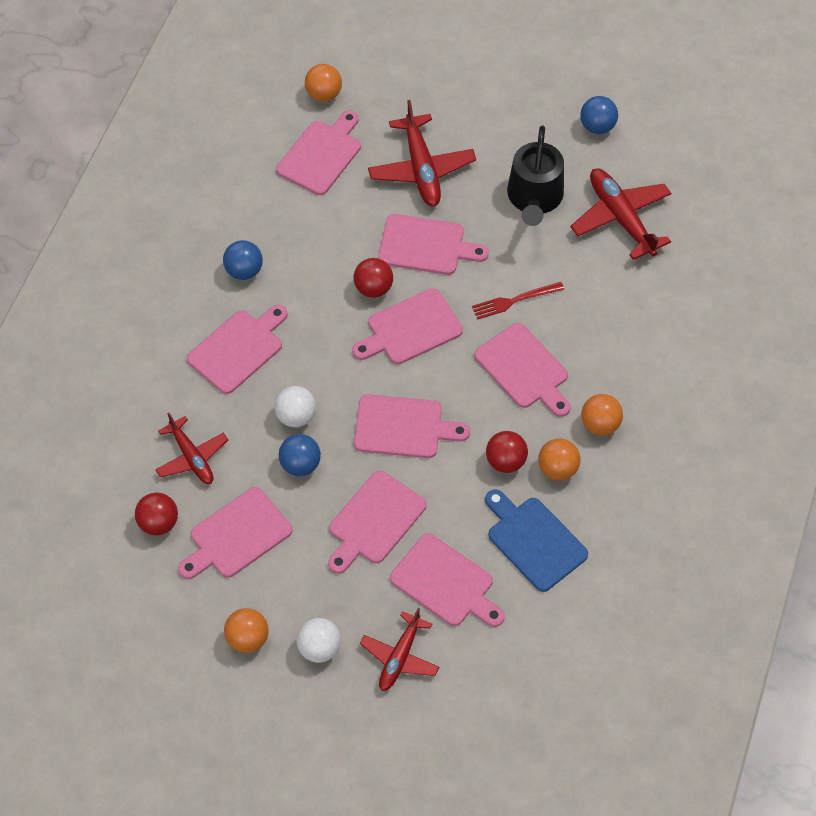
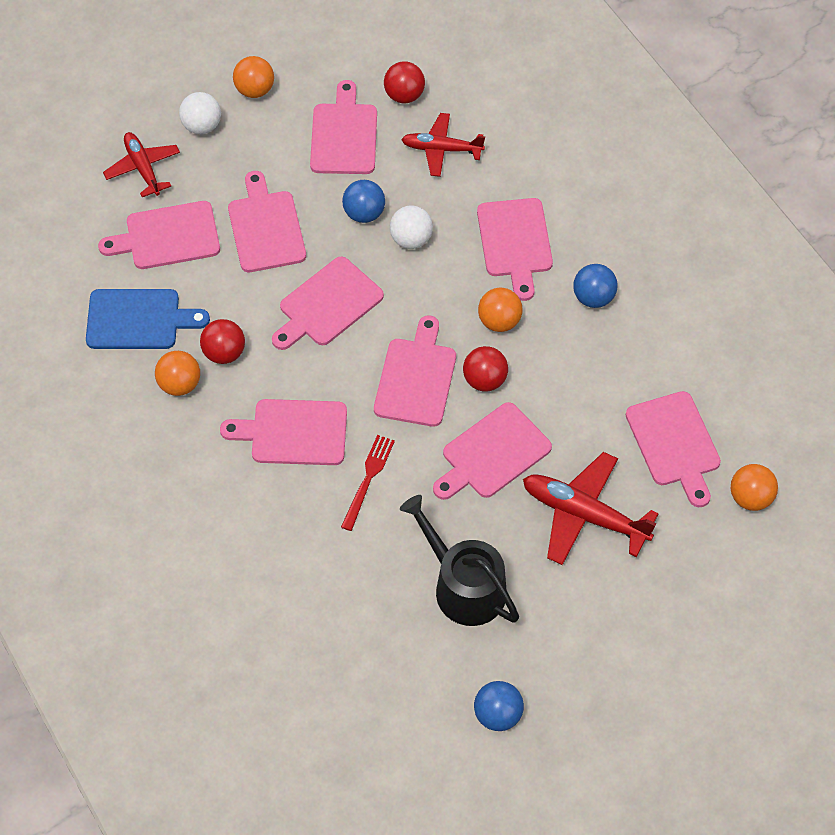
camera: 130 degrees right, 0 degrees up
(600, 424) = (186, 448): orange ball -> orange ball (499, 321)
(620, 217) = (372, 643): red plane -> none

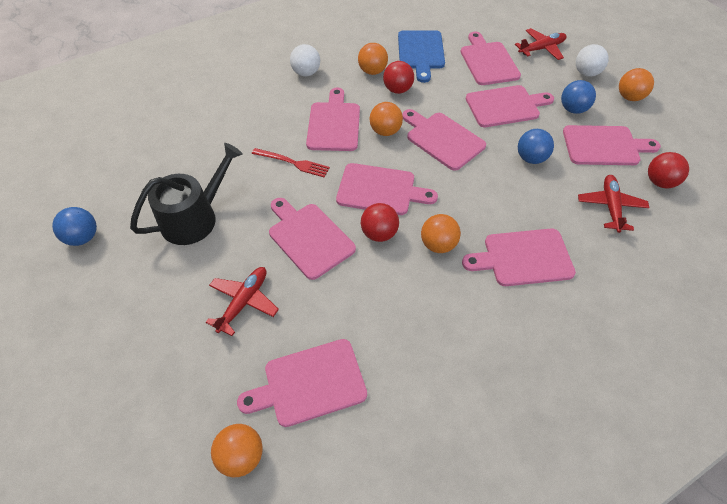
camera: 90 degrees right, 5 degrees down
(310, 370) = (385, 131): none -> orange ball
(411, 239) = (512, 187): white ball -> white ball (306, 73)
(583, 514) = (244, 302): red plane -> red plane, size x0.66
(593, 297) = (472, 319): blue ball -> blue ball (573, 109)

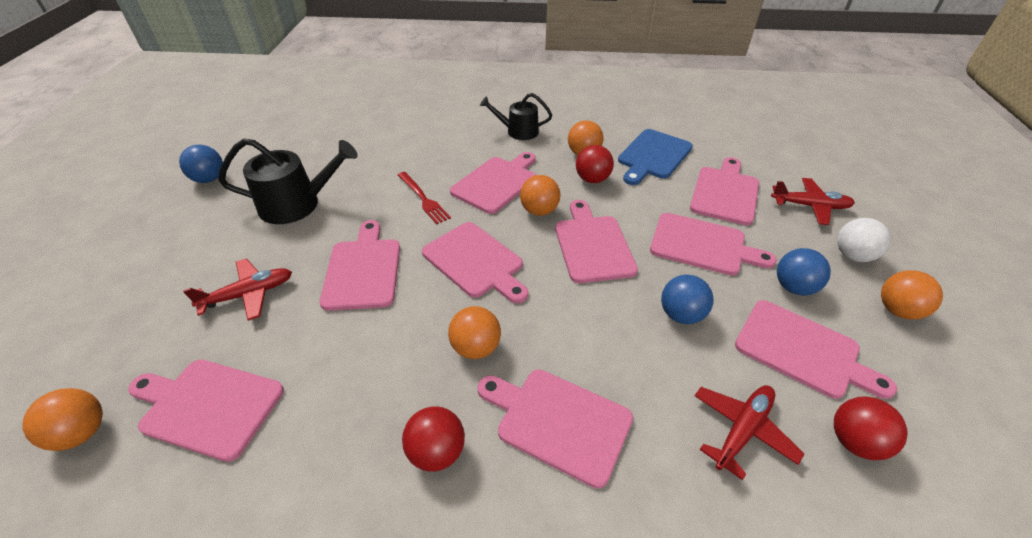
camera: 35 degrees right, 10 degrees down
(306, 73) = (518, 131): white ball -> black watering can
(379, 233) = (429, 302): red ball -> red ball (437, 452)

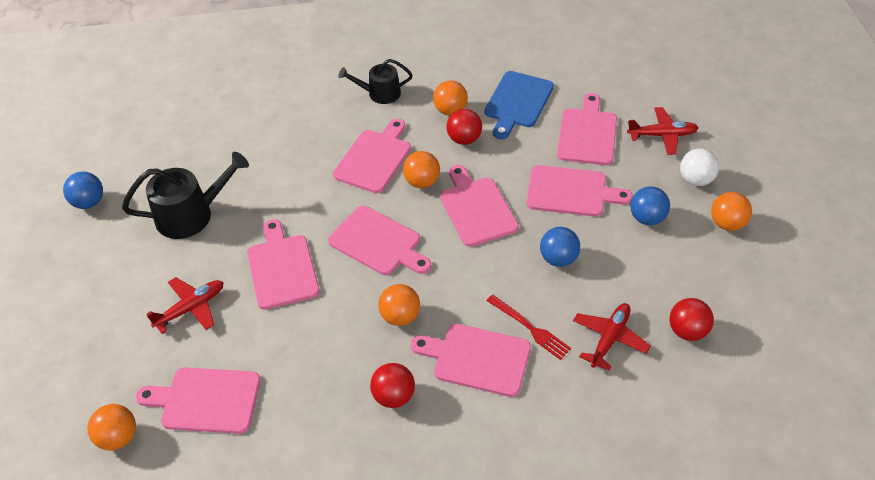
camera: 10 degrees left, 5 degrees up
(423, 199) = (310, 188): red fork -> red fork (530, 328)
(802, 350) = (653, 271): pink cutting board -> none

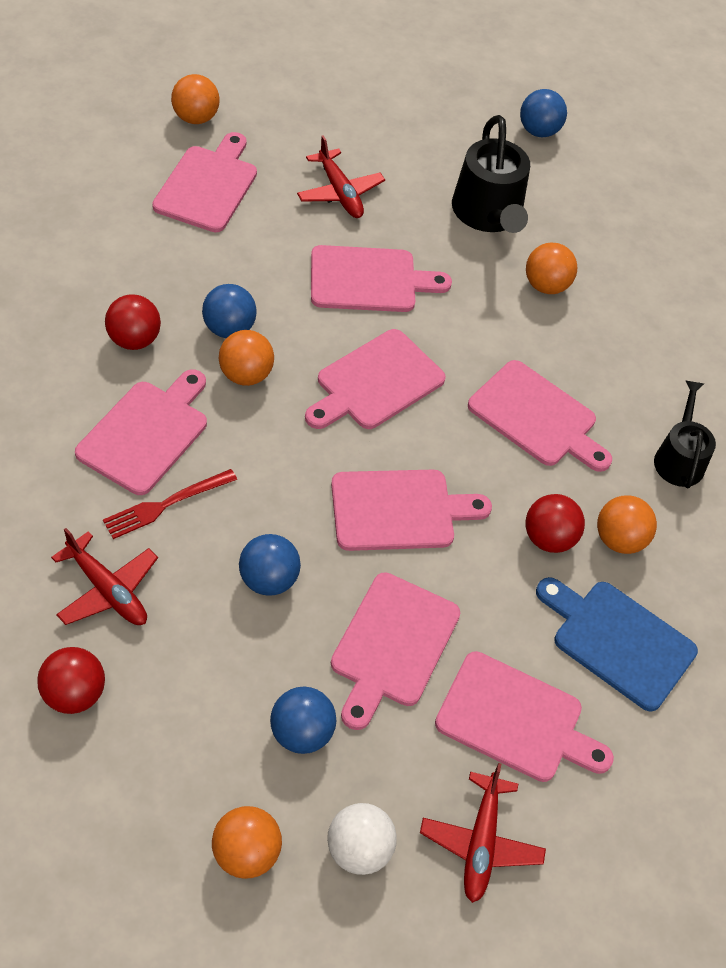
camera: 95 degrees right, 5 degrees up
(360, 339) = (229, 328): none -> blue ball
(422, 182) = (473, 460): orange ball -> orange ball (546, 285)

